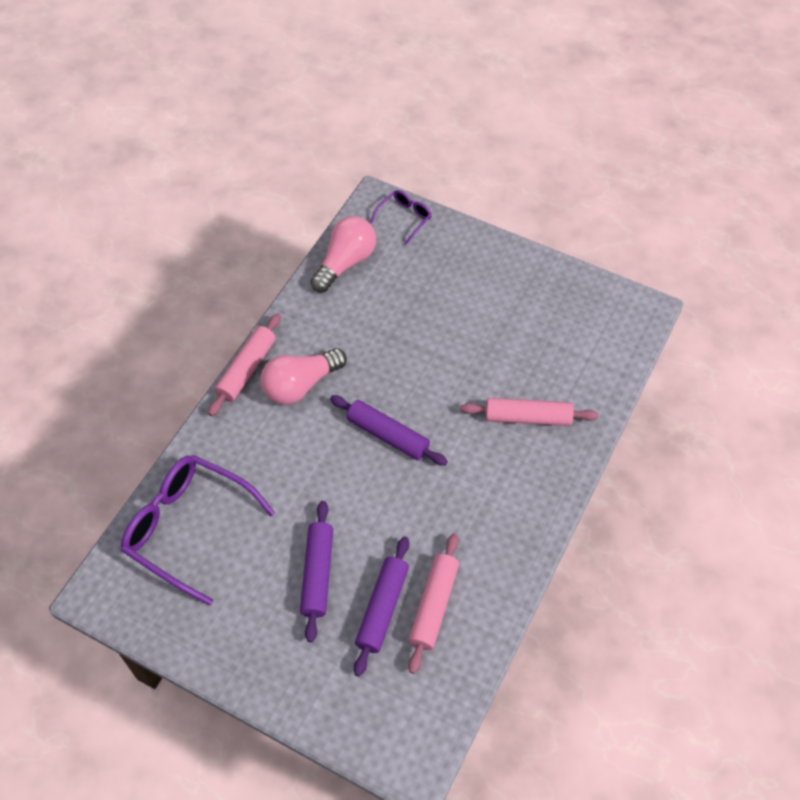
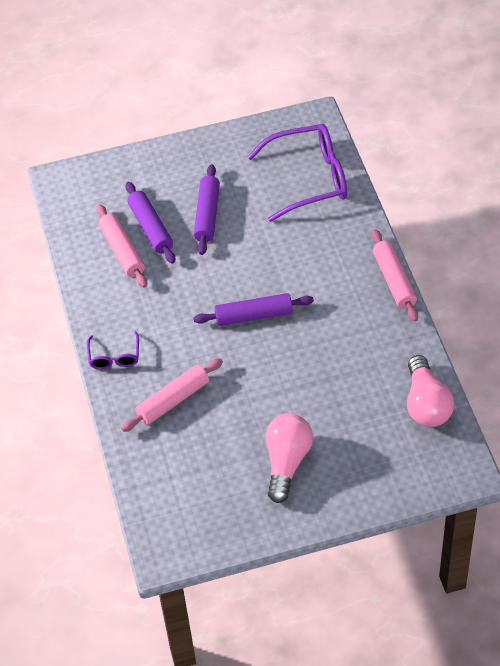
camera: 140 degrees right, 5 degrees down
(300, 385) = (347, 299): pink light bulb -> pink light bulb (287, 462)
(317, 574) = (207, 215): purple rolling pin -> purple rolling pin turned 45 degrees clockwise
(404, 218) = (429, 477): purple glasses -> purple glasses (114, 357)

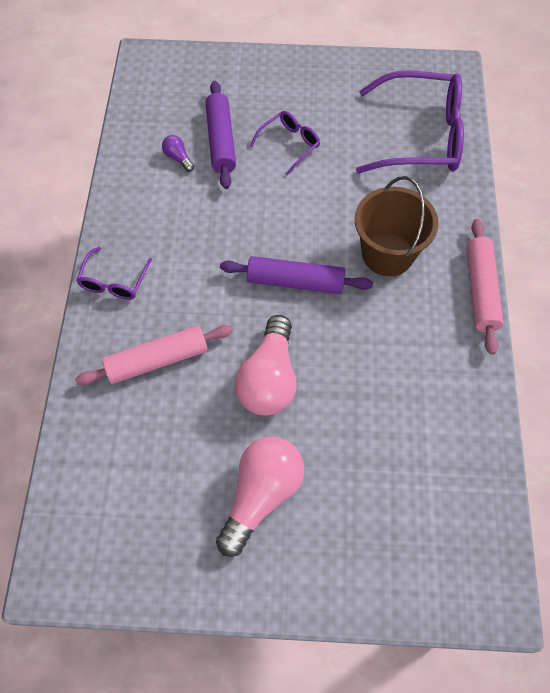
camera: 15 degrees right, 10 degrees up
(122, 251) = (178, 158): pink rolling pin -> purple light bulb
(207, 215) = (289, 144): purple rolling pin -> purple glasses
(316, 275) = (387, 254): none -> brown bucket
(426, 404) = (469, 474): pink light bulb -> pink light bulb (269, 379)

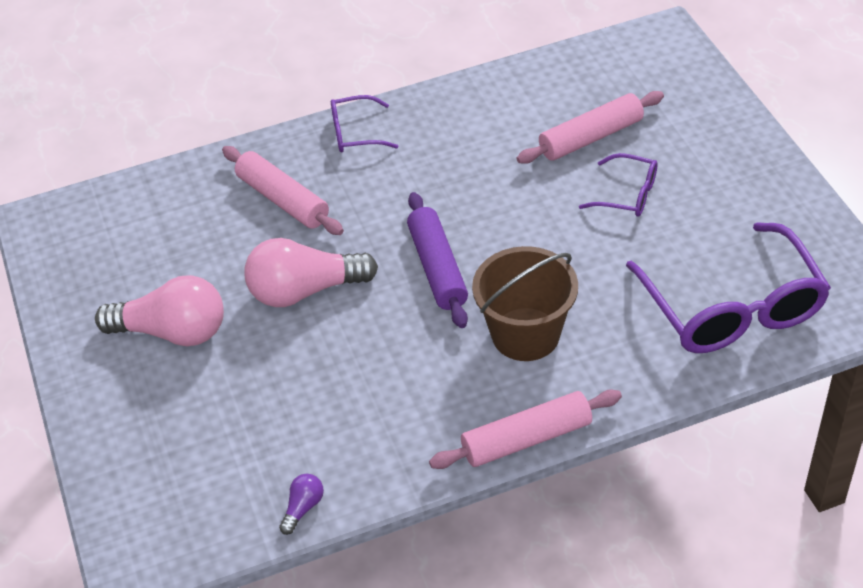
camera: 70 degrees right, 15 degrees down
(178, 158) = (542, 115): purple light bulb -> purple light bulb (303, 508)
(220, 141) = (590, 137): purple rolling pin -> pink rolling pin

